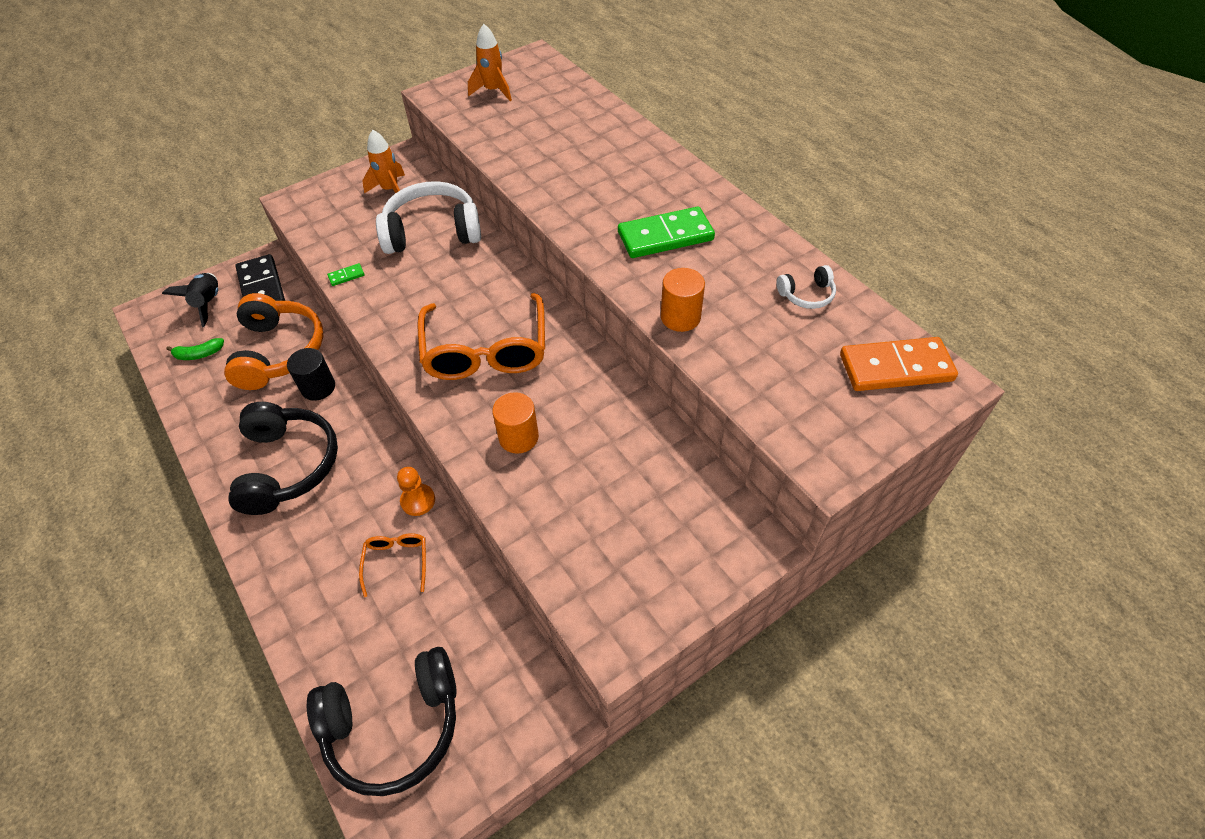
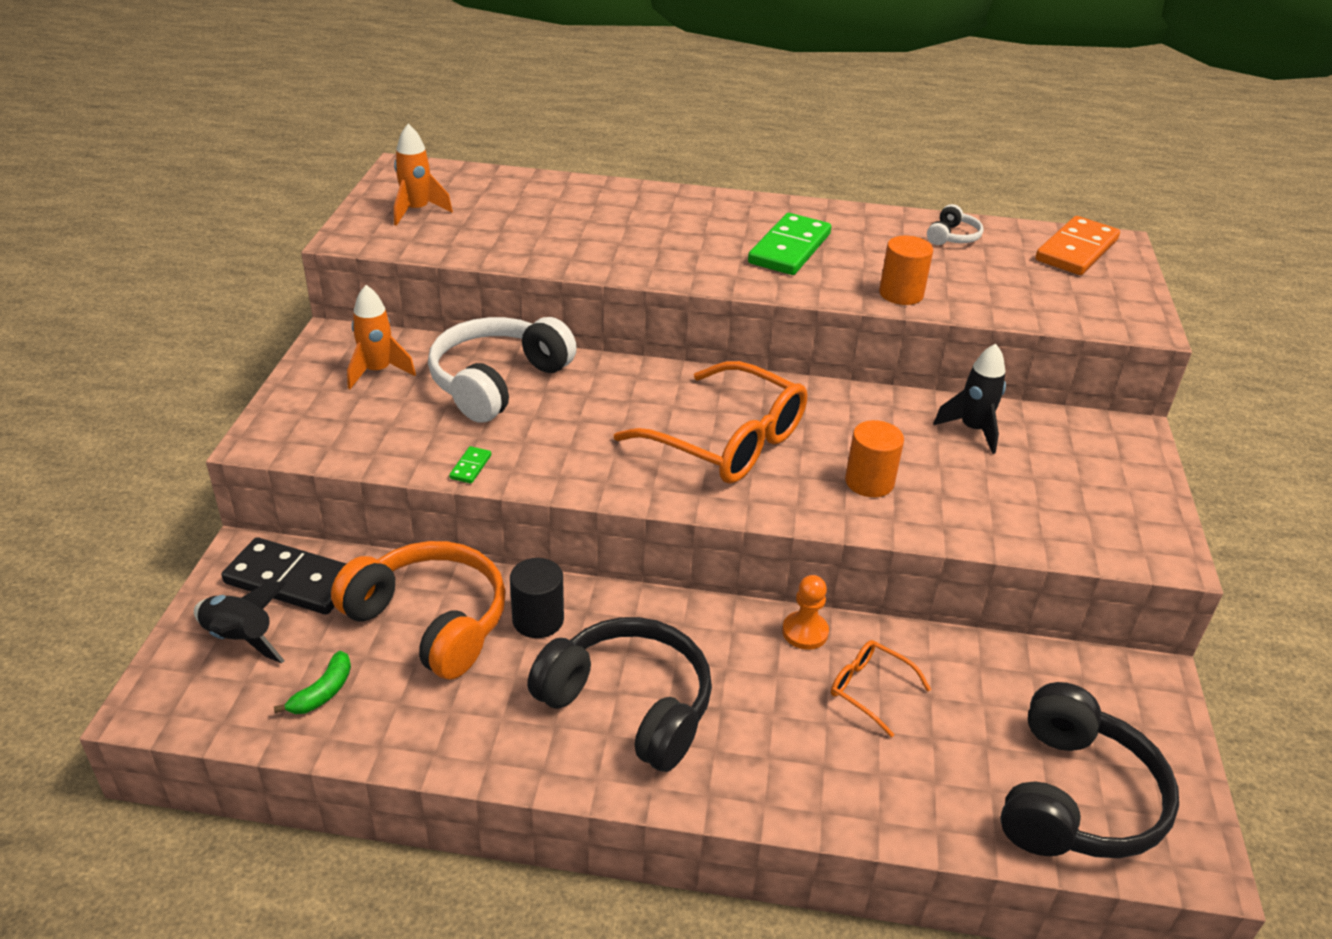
camera: 50 degrees left, 15 degrees down
(643, 453) = (973, 430): none -> black rocket

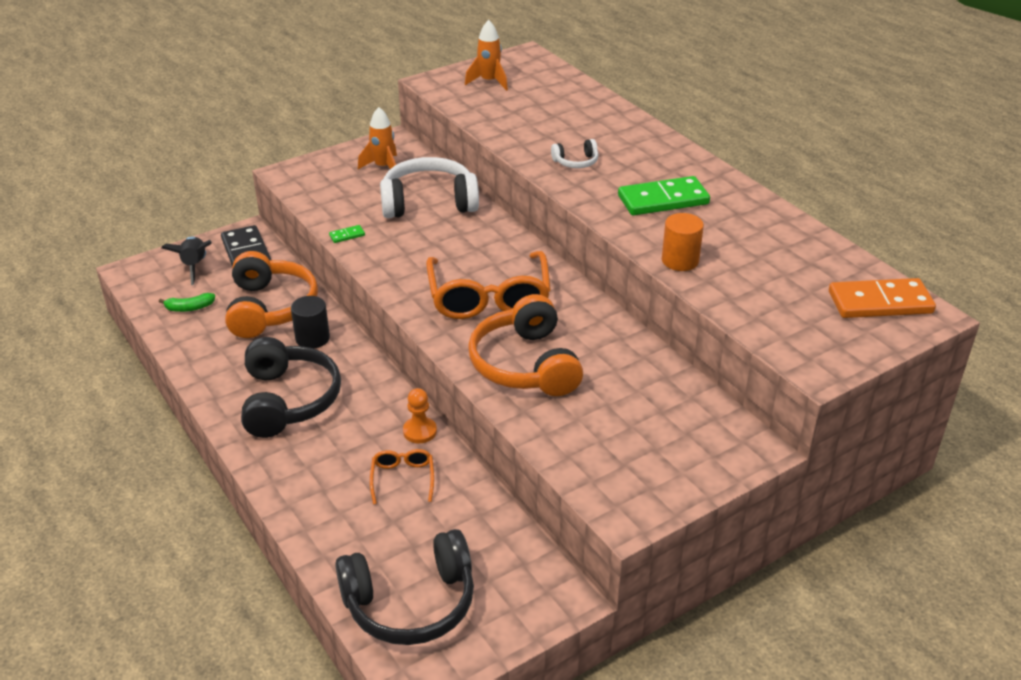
camera: 50 degrees right, 0 degrees up
(869, 482) = (525, 364): orange cylinder -> orange headphones
(952, 237) = (797, 247): white headphones -> white headphones (576, 162)
(973, 430) = (646, 380): black rocket -> none

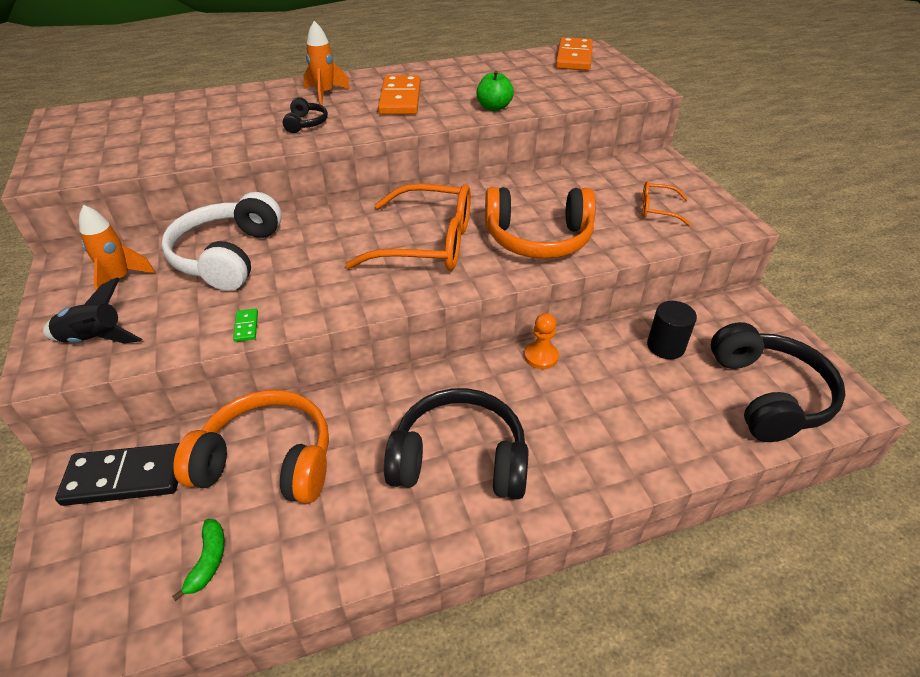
camera: 75 degrees left, 5 degrees up
(194, 266) = (104, 548): black rocket -> black rocket (95, 340)
(312, 338) = (352, 424): black cylinder -> black cylinder (665, 346)
(403, 478) = (606, 378): orange glasses -> orange glasses (657, 209)
(489, 82) = (92, 143): orange rocket -> orange rocket (325, 94)
(576, 162) = (306, 123): white headphones -> black headphones
(663, 200) = (400, 99): green domino -> orange domino
(680, 260) = (494, 107): orange cylinder -> green apple

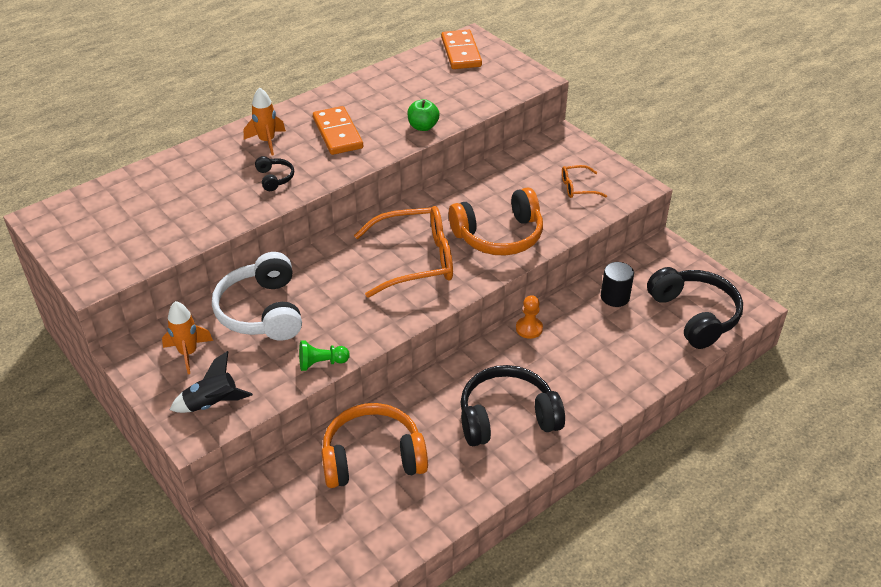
camera: 20 degrees left, 0 degrees up
(125, 477) = (275, 498): black domino -> none
(208, 561) = (376, 528): green banana -> none
(246, 326) = (321, 363): green domino -> green pawn

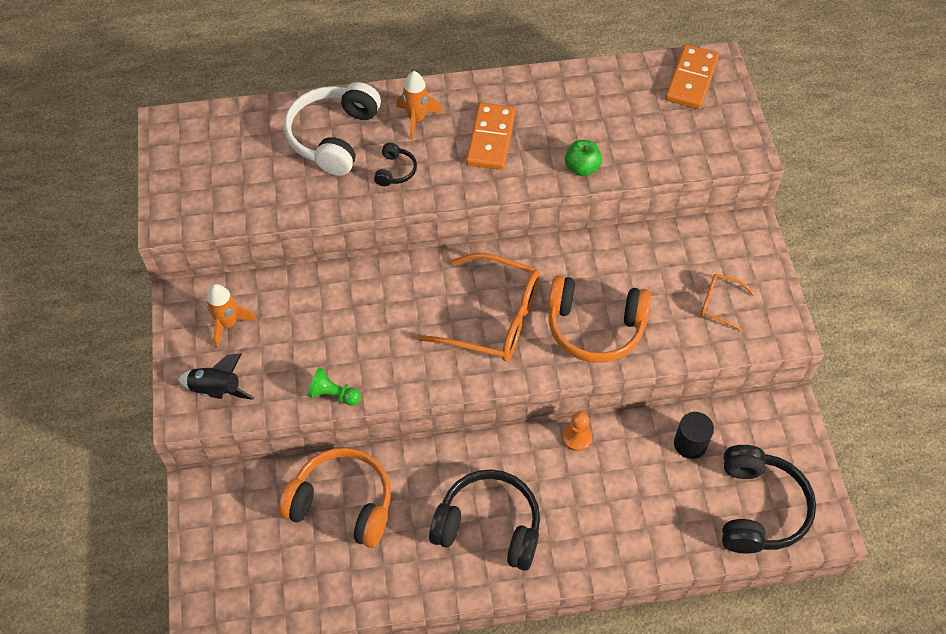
camera: 30 degrees right, 15 degrees up
(262, 311) = (317, 309): white headphones -> white headphones (334, 137)

